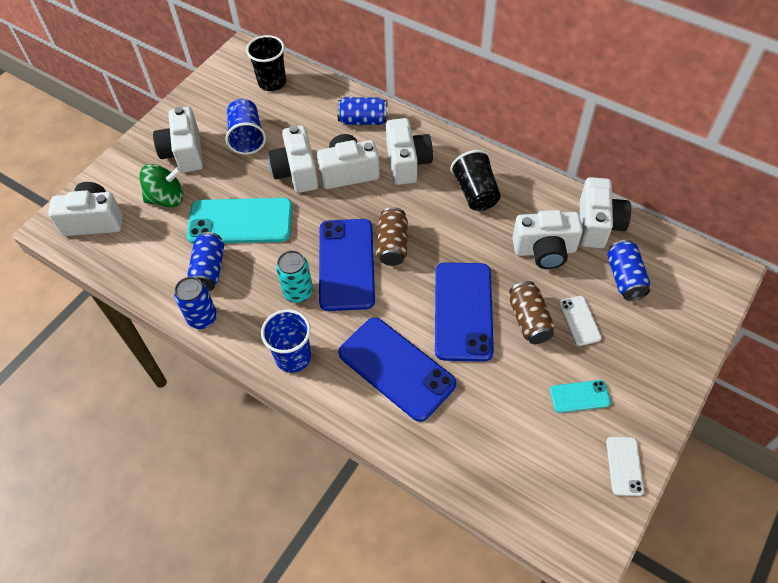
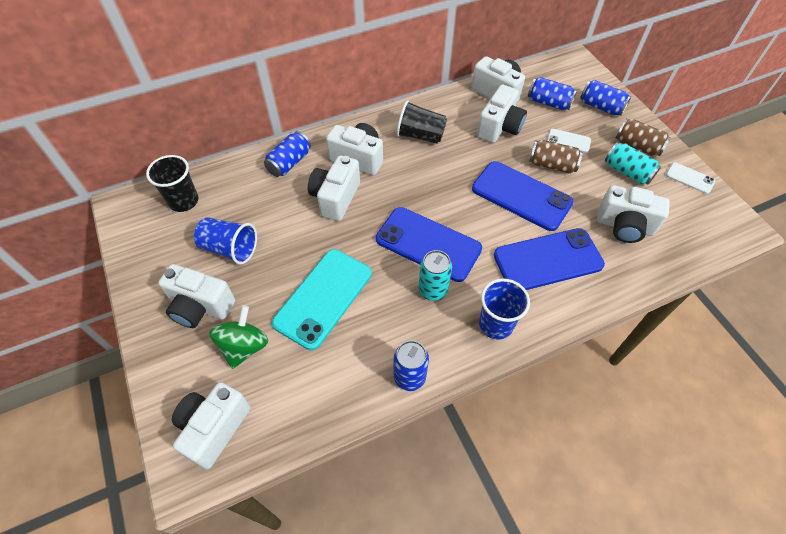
camera: 60 degrees left, 0 degrees up
(209, 269) = (358, 347): blue can -> blue can (601, 107)
(296, 172) = (304, 232): white camera -> white camera (624, 226)
(392, 245) = (431, 206): brown can -> brown can (637, 146)
(579, 396) = (627, 172): turquoise phone -> turquoise can

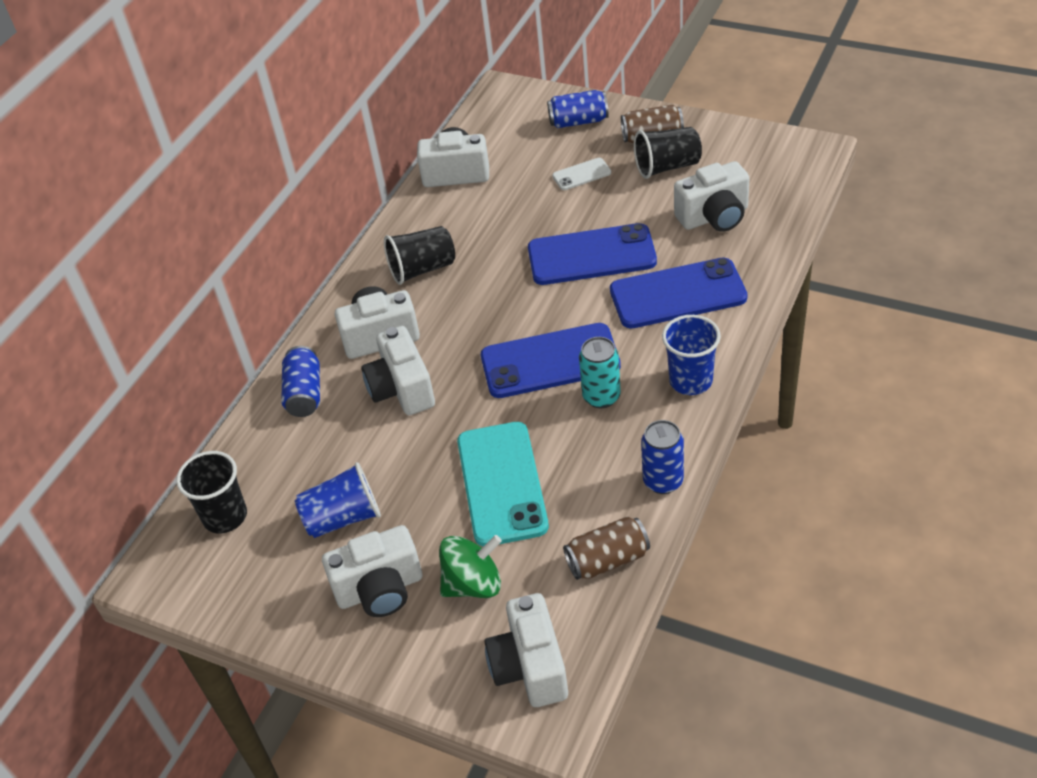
camera: 35 degrees left, 10 degrees down
(244, 346) = (473, 584): green spinning top -> green spinning top turned 90 degrees clockwise
(499, 127) = (498, 206): white camera -> none
(547, 260) = (677, 294): blue phone -> blue phone turned 45 degrees clockwise
(548, 103) = (522, 150): blue can -> none
(552, 165) = (590, 207): brown can -> brown can (607, 559)
(627, 172) = (667, 167): turquoise can -> black cup
(689, 178) = (728, 135): white phone -> none

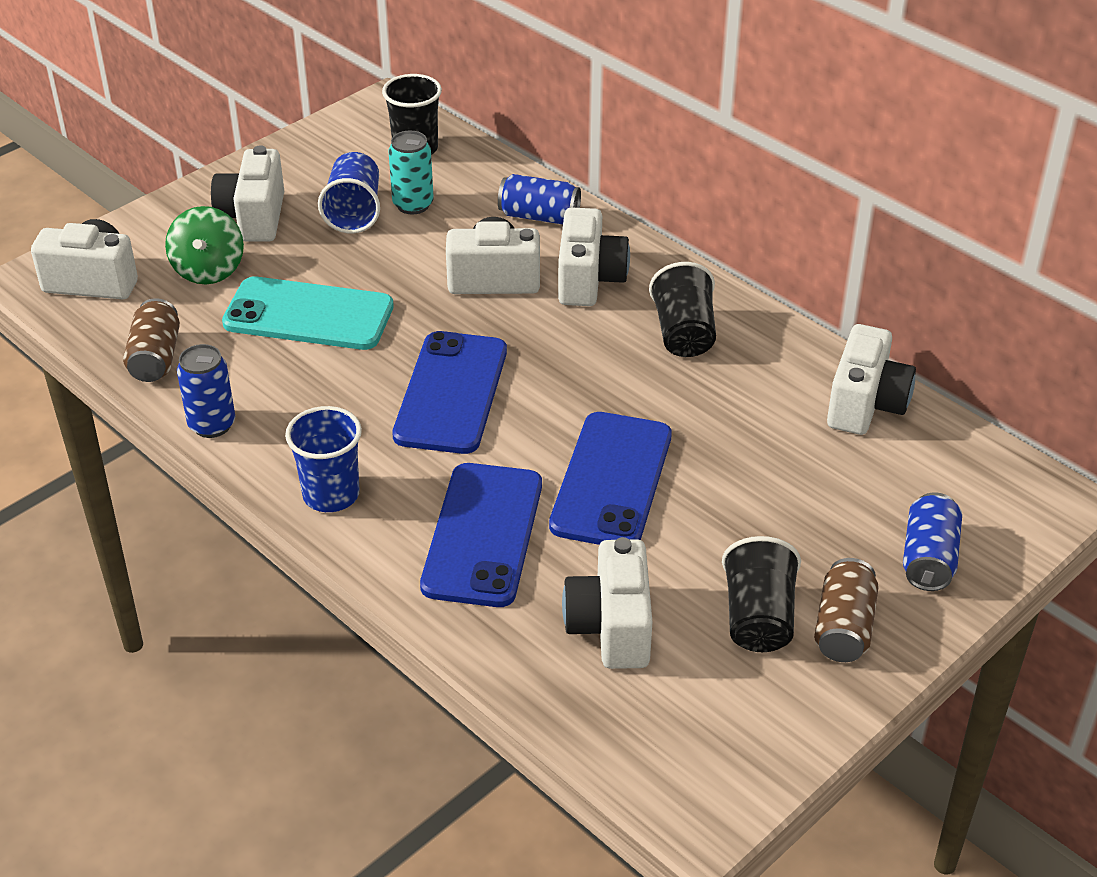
camera: 105 degrees right, 5 degrees down
(581, 174) = (792, 522): white phone -> none
(601, 397) = (366, 416): turquoise can -> turquoise can (413, 205)

